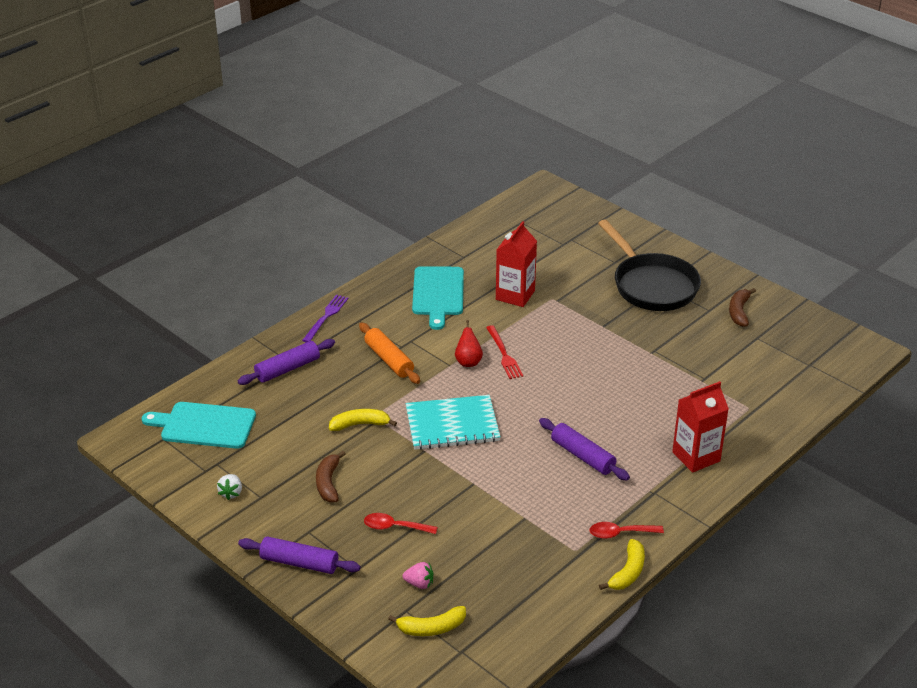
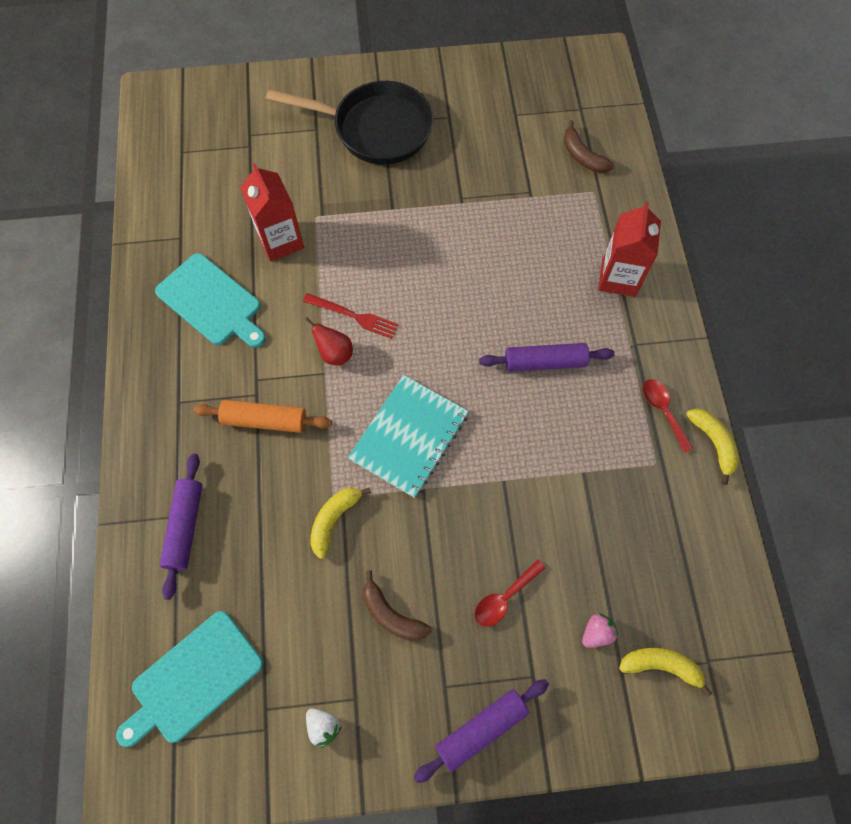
camera: 50 degrees left, 30 degrees up
(326, 317) = (142, 429): purple fork -> none
(431, 628) = (661, 666): yellow banana -> yellow banana turned 105 degrees counterclockwise
(620, 533) = (663, 411): red spoon -> red spoon turned 120 degrees clockwise
(739, 312) = (472, 99): brown banana -> brown banana (582, 156)

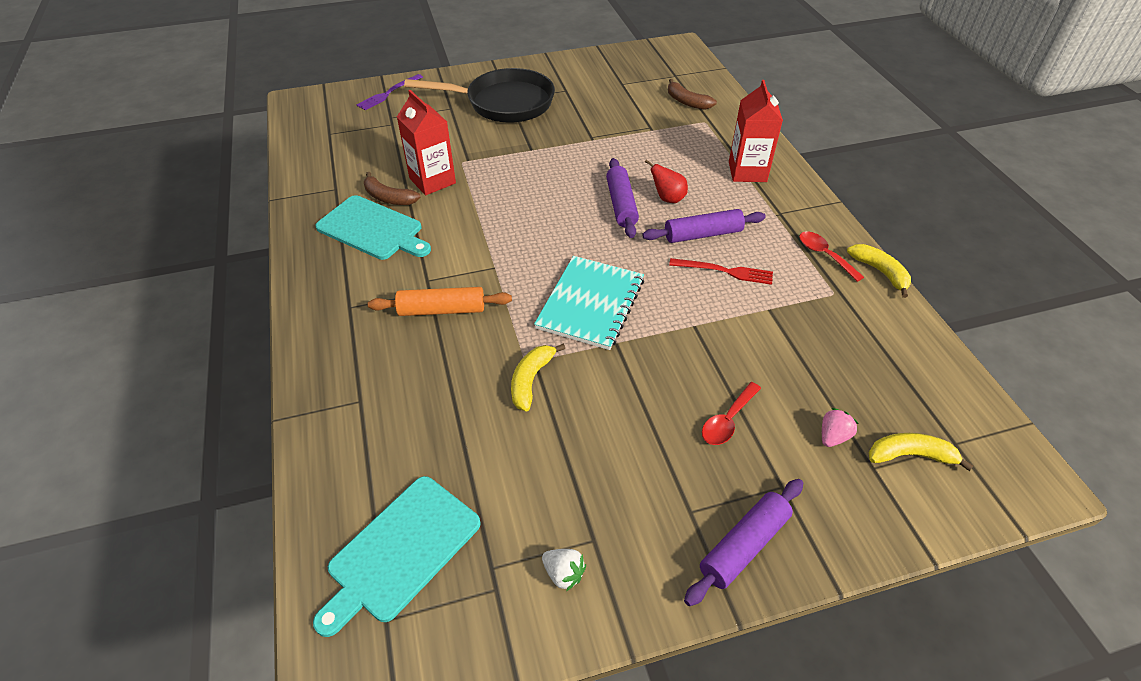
camera: 10 degrees left, 20 degrees down
(185, 527) = (371, 408): purple rolling pin -> purple rolling pin (621, 204)
(252, 94) = (388, 93): none -> purple fork
(335, 353) = (501, 252): red pear -> red pear (667, 198)
(353, 316) = (513, 223): red fork -> red fork (724, 271)
(391, 614) = (613, 453): brown banana -> brown banana (389, 198)

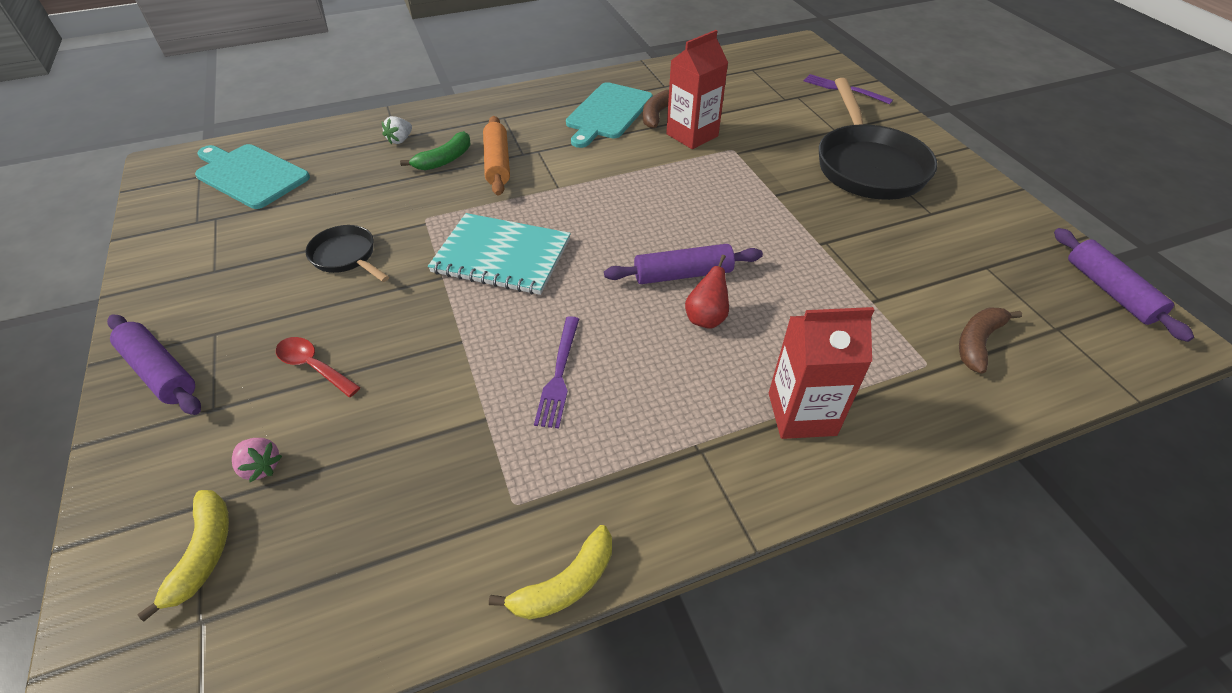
camera: 85 degrees right, 0 degrees up
(422, 353) = (444, 160): none -> green banana
(531, 380) = (400, 223): yellow banana -> none
(563, 573) = (191, 255): white strawberry -> white strawberry (400, 140)
(580, 418) = (346, 256): none -> black pan
(702, 234) = (633, 353): purple rolling pin -> purple rolling pin (1109, 291)
(724, 271) = (559, 374): red fork -> purple fork
(824, 255) = (602, 502): red spoon -> none

